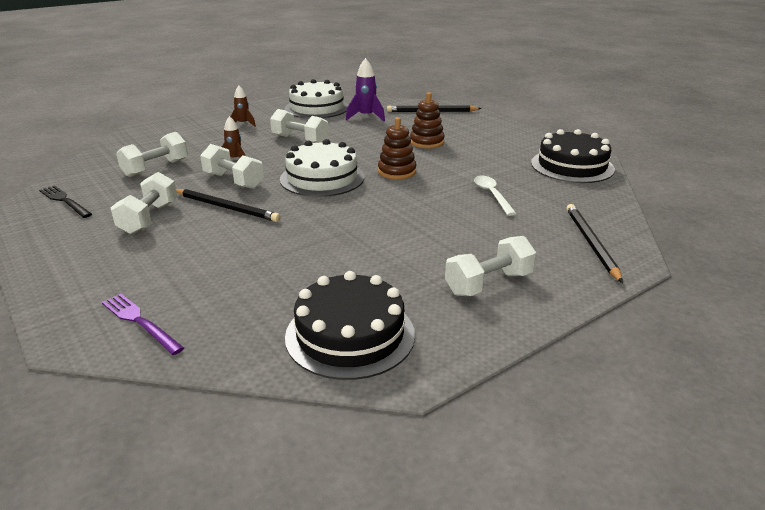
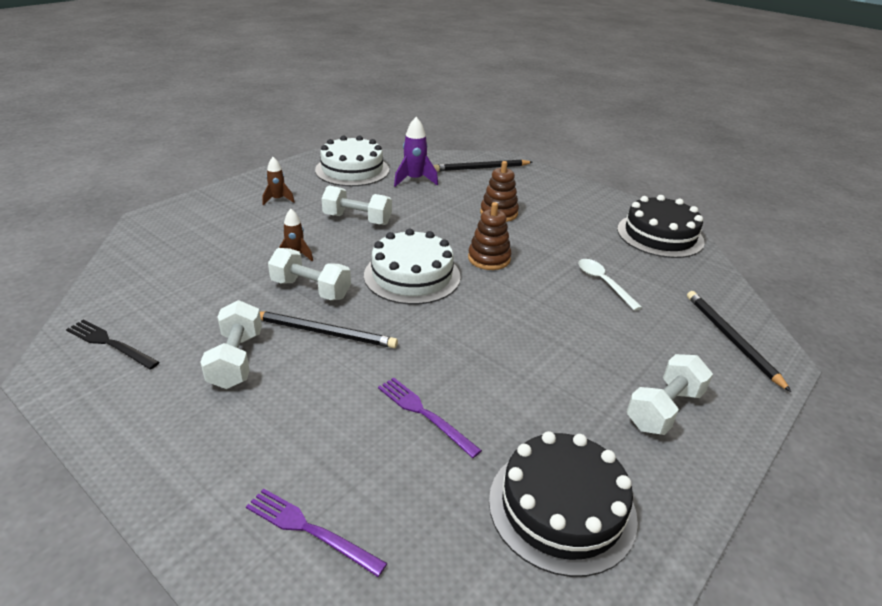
camera: 15 degrees left, 5 degrees up
(156, 168) = (204, 278): white dumbbell -> none
(274, 265) = (424, 414): none -> purple fork

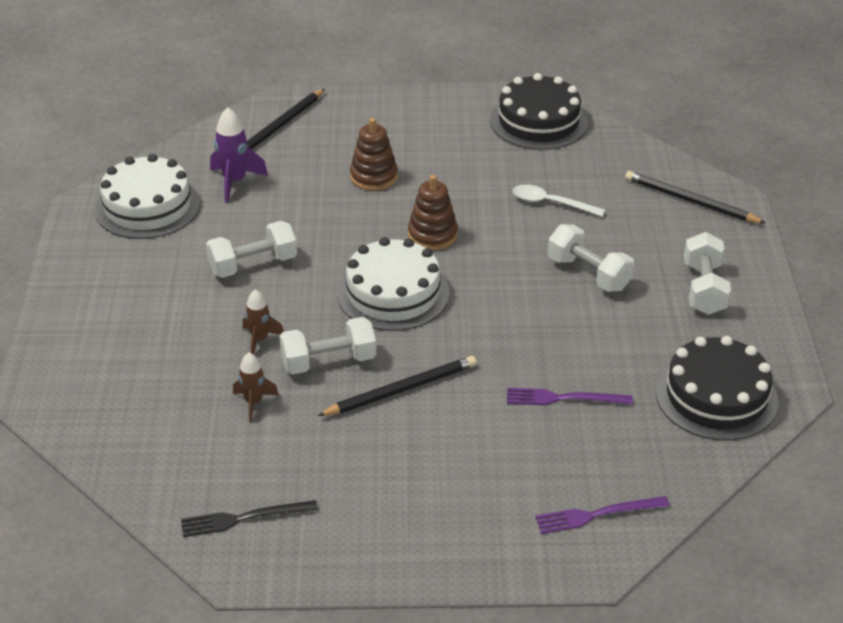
camera: 40 degrees left, 5 degrees up
(236, 360) = (370, 457): white dumbbell -> white dumbbell (588, 274)
(278, 199) = (132, 291): brown rocket -> brown rocket (254, 403)

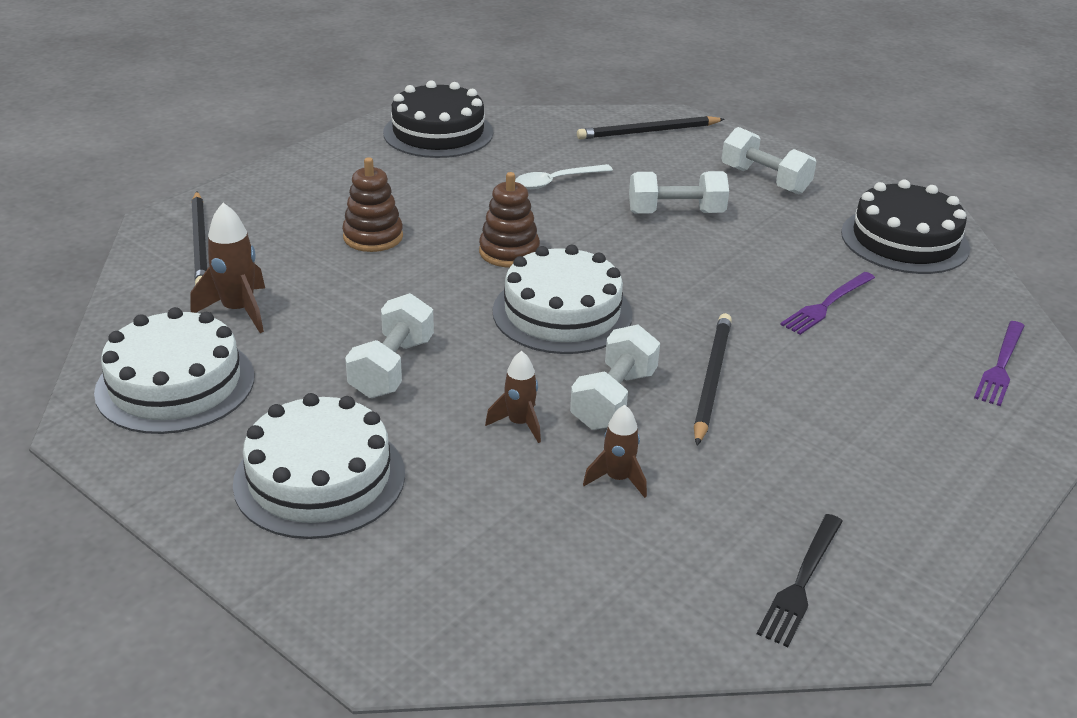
camera: 50 degrees left, 5 degrees down
(131, 300) = (319, 478): none -> white cake
(235, 182) = (239, 311): purple rocket -> brown rocket

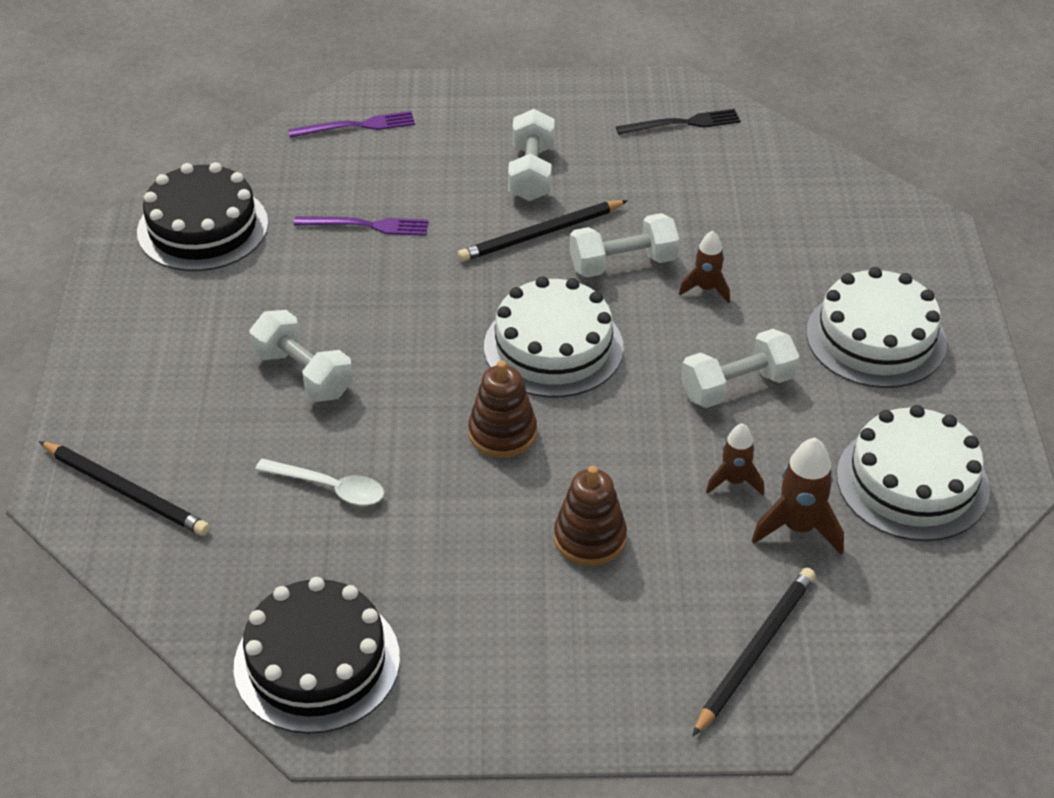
camera: 130 degrees left, 10 degrees up
(617, 479) = (696, 221): brown rocket -> brown rocket (734, 481)
(765, 180) = (164, 353): white dumbbell -> white dumbbell (531, 173)

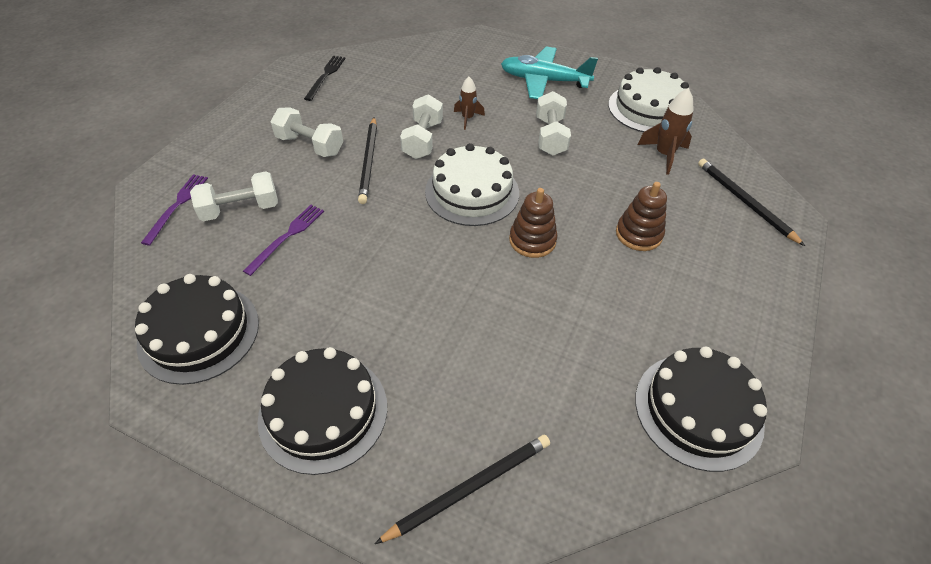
camera: 65 degrees left, 5 degrees up
(158, 354) = (323, 412): none -> black cake
(303, 374) = (412, 323): white dumbbell -> white dumbbell (240, 209)
(330, 488) = (535, 346): white spoon -> none
(734, 481) = (620, 164): brown rocket -> none
(876, 338) = (544, 81): white cake -> turquoise plane

